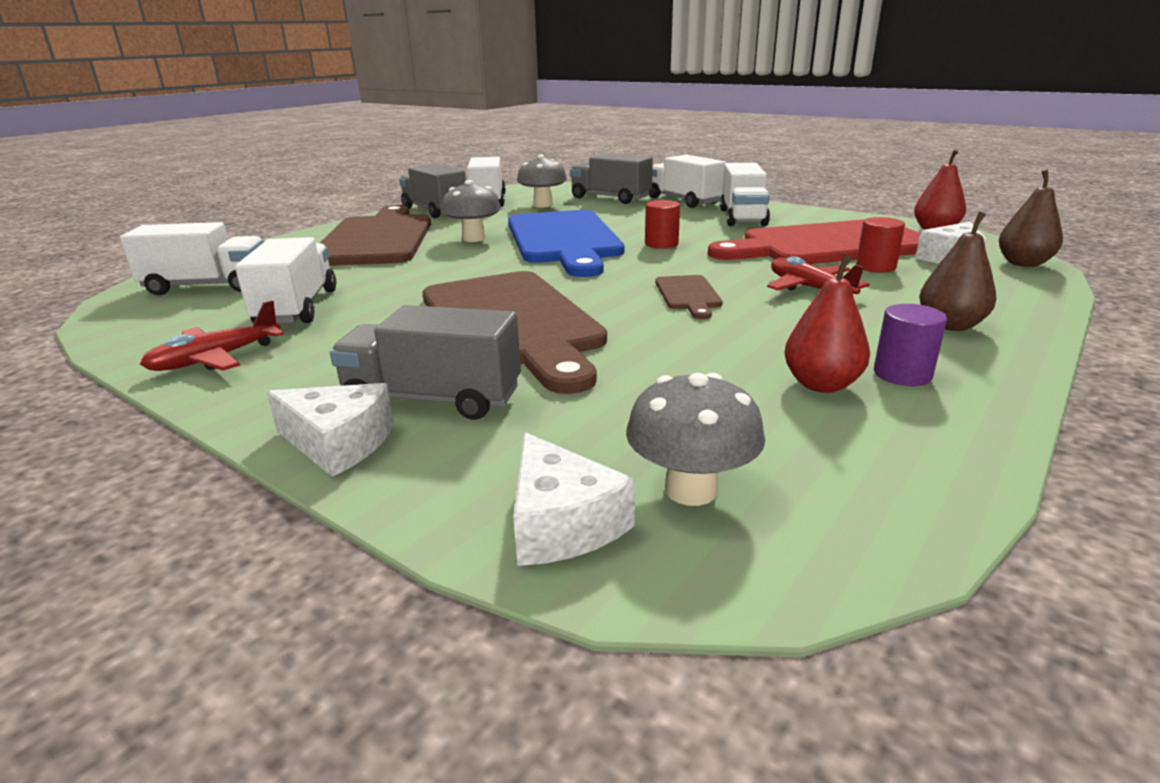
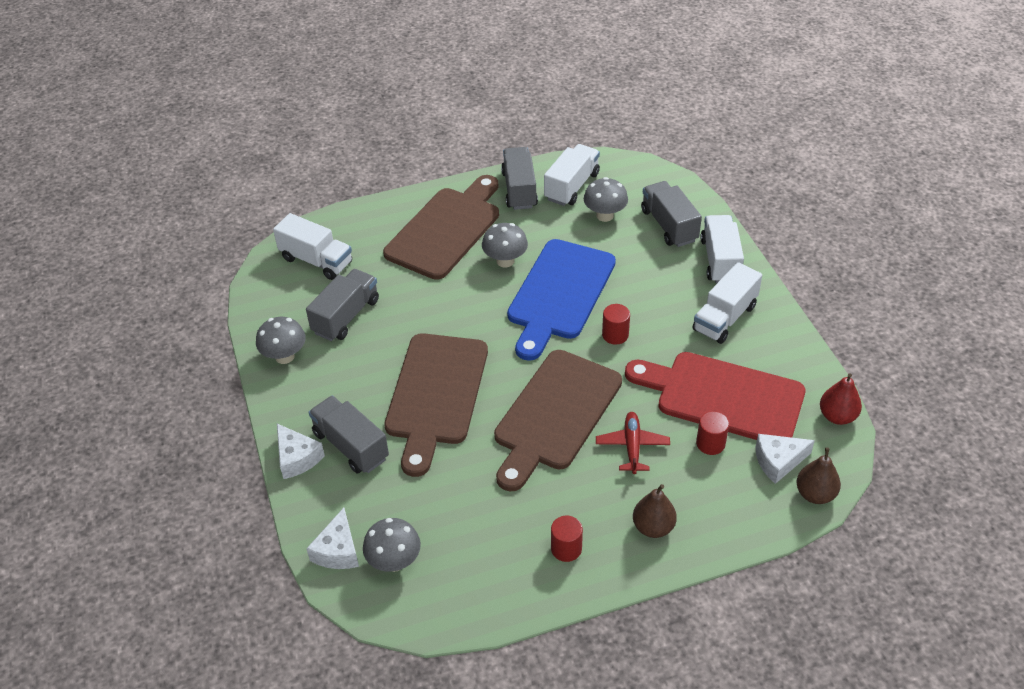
camera: 35 degrees right, 20 degrees up
(216, 359) = (284, 356): red plane -> grey mushroom
(297, 308) = (346, 316): white truck -> grey truck
(688, 295) = (555, 414): brown cutting board -> brown cutting board, size x2.33
(821, 384) = (519, 533): red pear -> none
(902, 374) = (566, 549): purple cylinder -> red cylinder

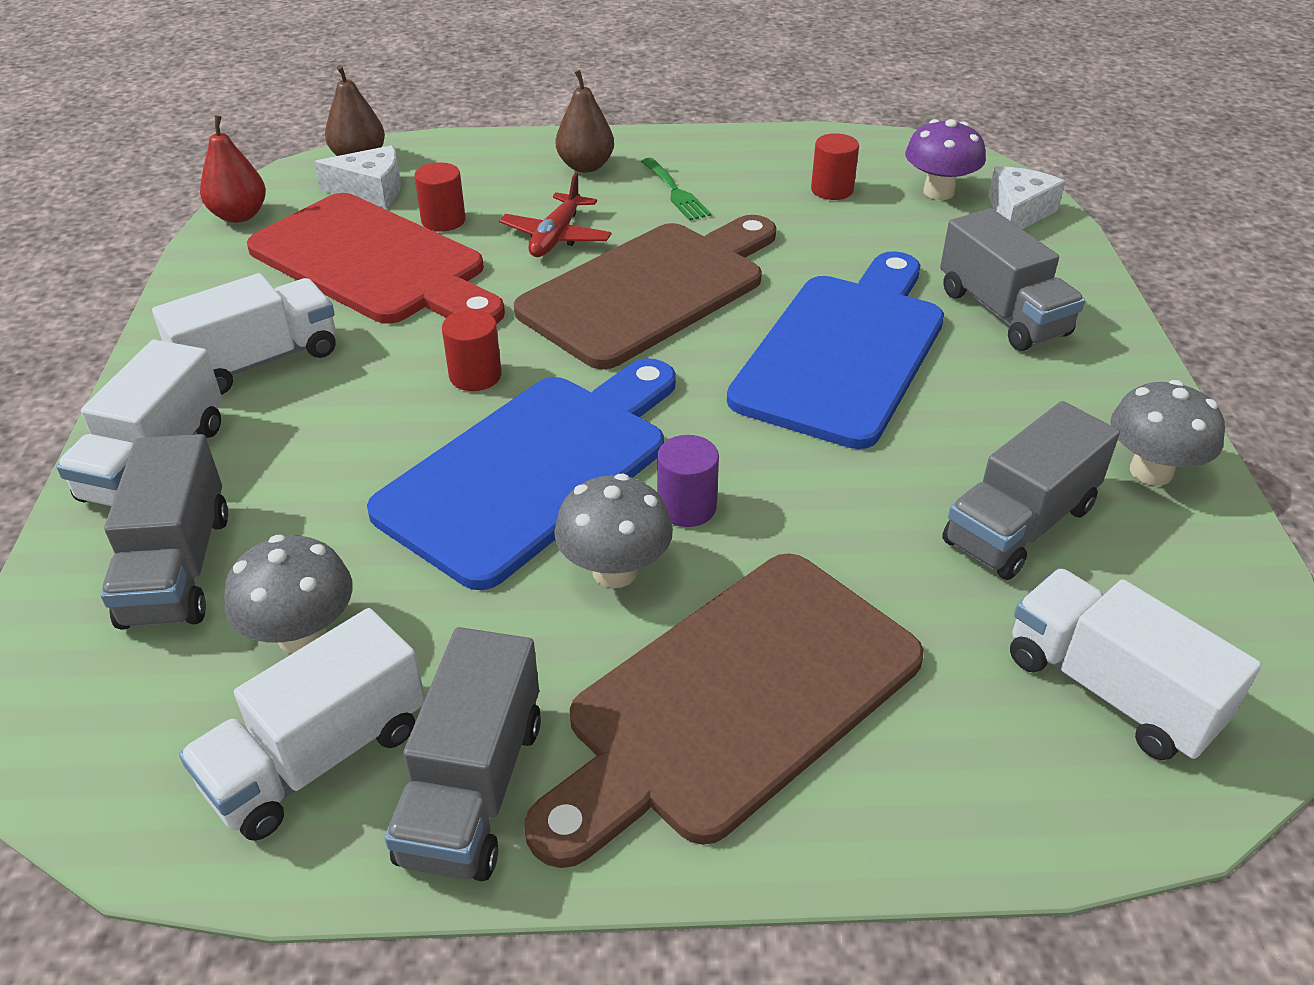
camera: 165 degrees left, 5 degrees down
(297, 458) = (1095, 314): white cheese -> none
(394, 561) = (938, 192): grey mushroom -> purple mushroom
(436, 394) = (844, 352): brown cutting board -> blue cutting board
(487, 292) = (686, 507): none -> purple cylinder
(566, 549) = (707, 168): red cylinder -> red cylinder (832, 190)
(577, 512) = (675, 192): none -> green fork

